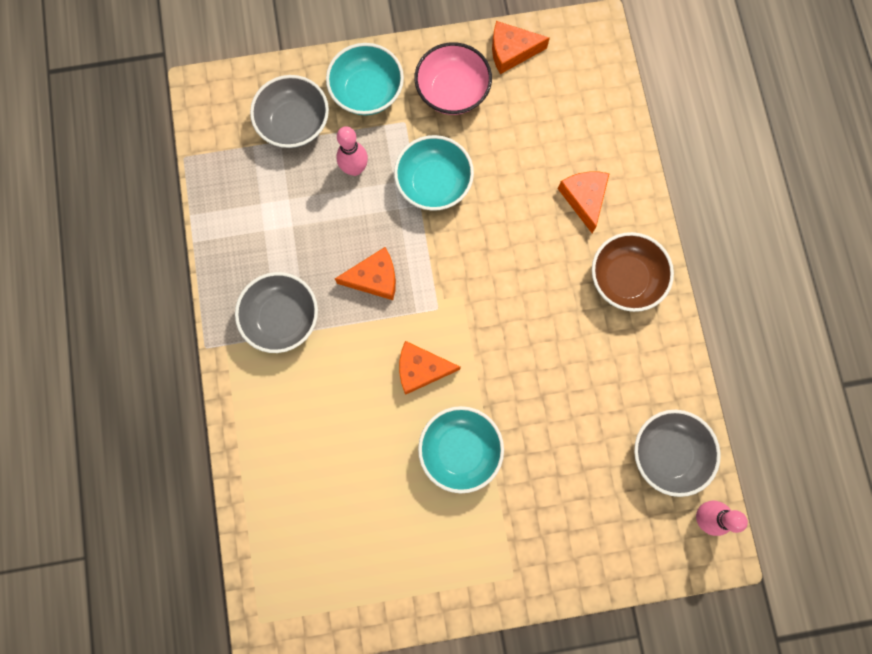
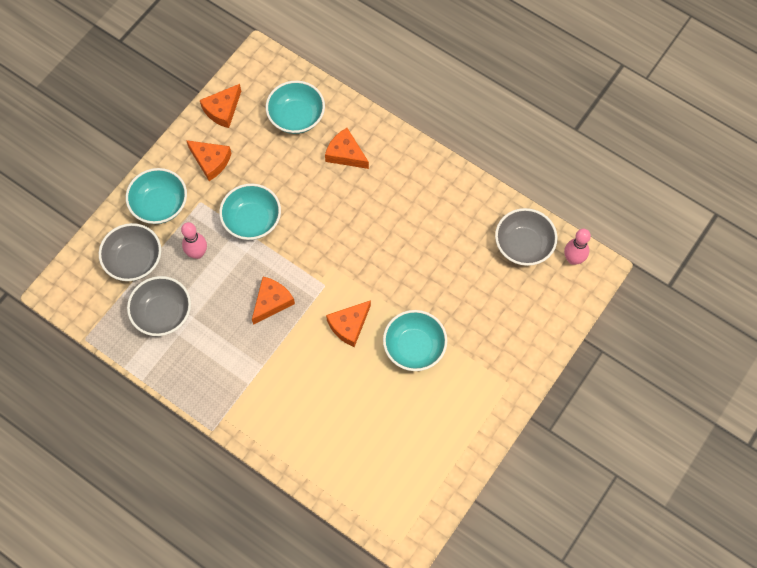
camera: 45 degrees left, 10 degrees down
(282, 318) = (241, 372): grey bowl -> grey bowl (163, 313)
(452, 91) = (211, 161): pink bowl -> orange cheese
(573, 120) = (296, 117): none -> turquoise bowl
(625, 279) = (411, 176): brown bowl -> none

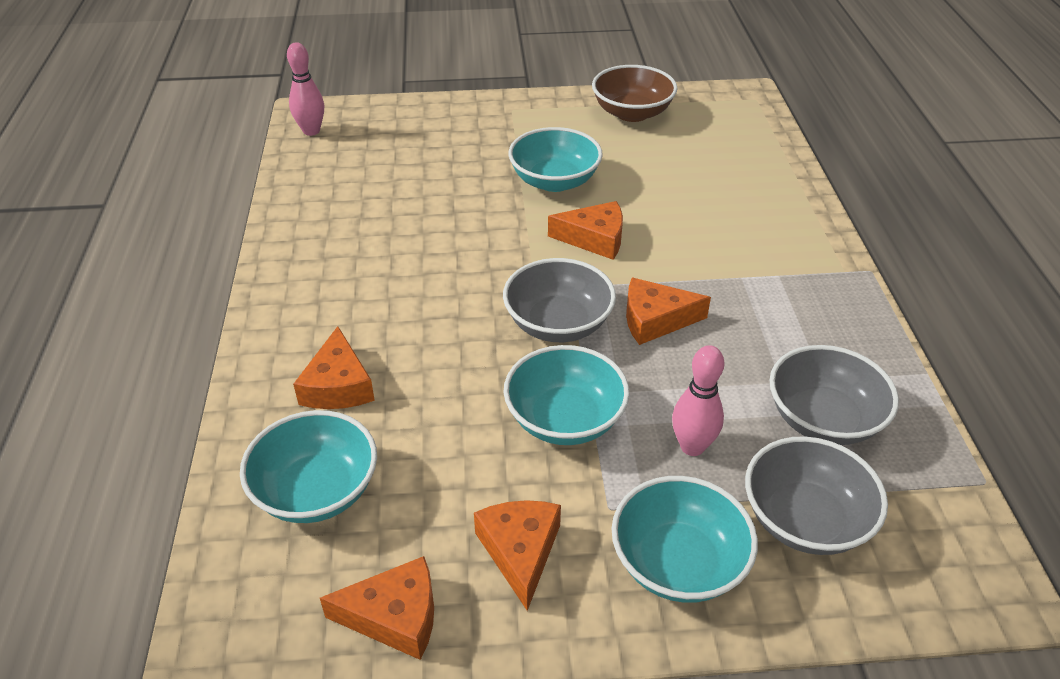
camera: 130 degrees left, 25 degrees down
(447, 450) = (632, 113): none -> brown bowl
(523, 245) = (329, 168): grey bowl -> grey bowl (558, 324)

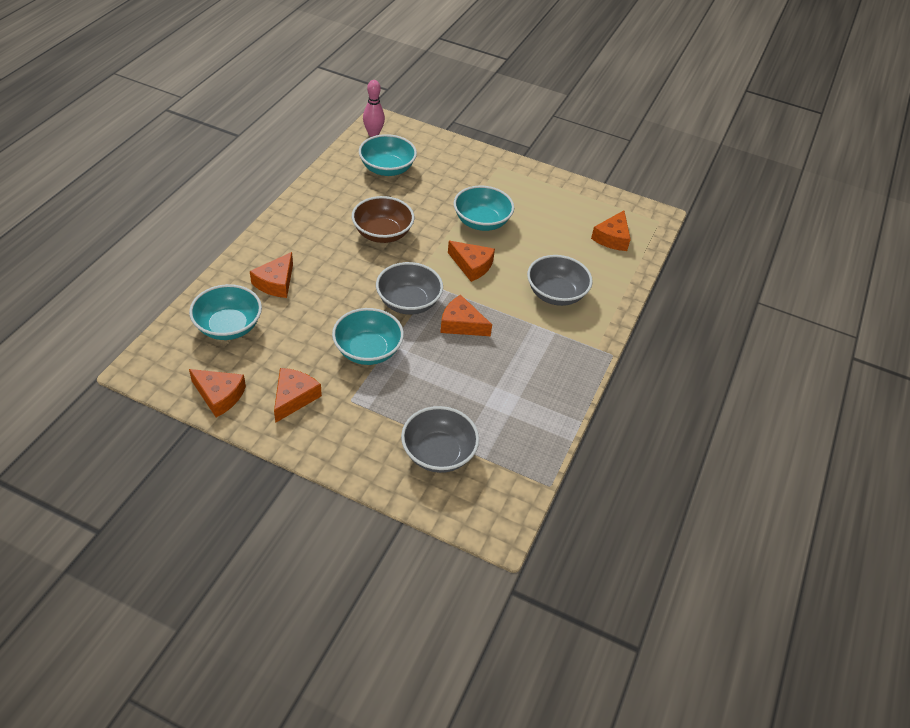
camera: 25 degrees right, 5 degrees up
(632, 113) = (569, 198): brown bowl -> brown bowl (382, 233)
(678, 563) = (359, 439): turquoise bowl -> turquoise bowl (387, 169)
(692, 446) = (417, 394): pink bowling pin -> none
(725, 137) = (612, 238): none -> orange cheese
(823, 419) = (498, 415): grey bowl -> grey bowl (556, 294)

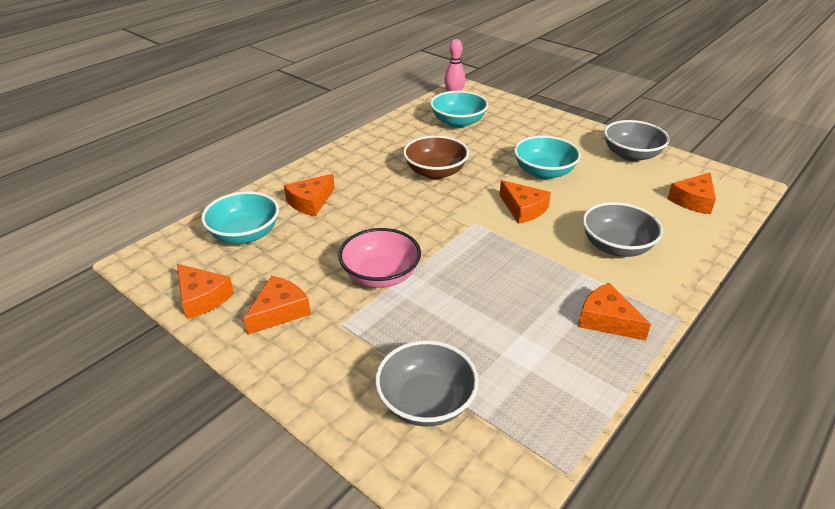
camera: 20 degrees right, 10 degrees down
(368, 350) = (380, 275): turquoise bowl -> pink bowl
(408, 302) = (442, 235): grey bowl -> grey bowl (631, 155)
(461, 324) = (496, 263): orange cheese -> orange cheese (606, 320)

